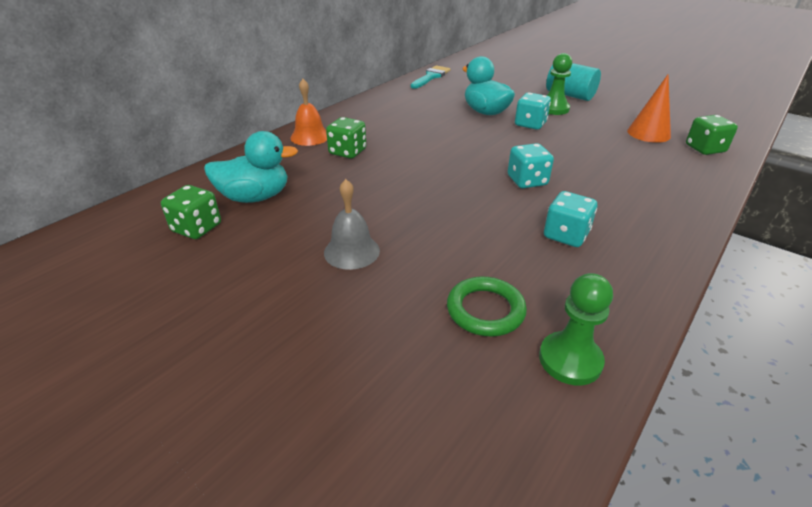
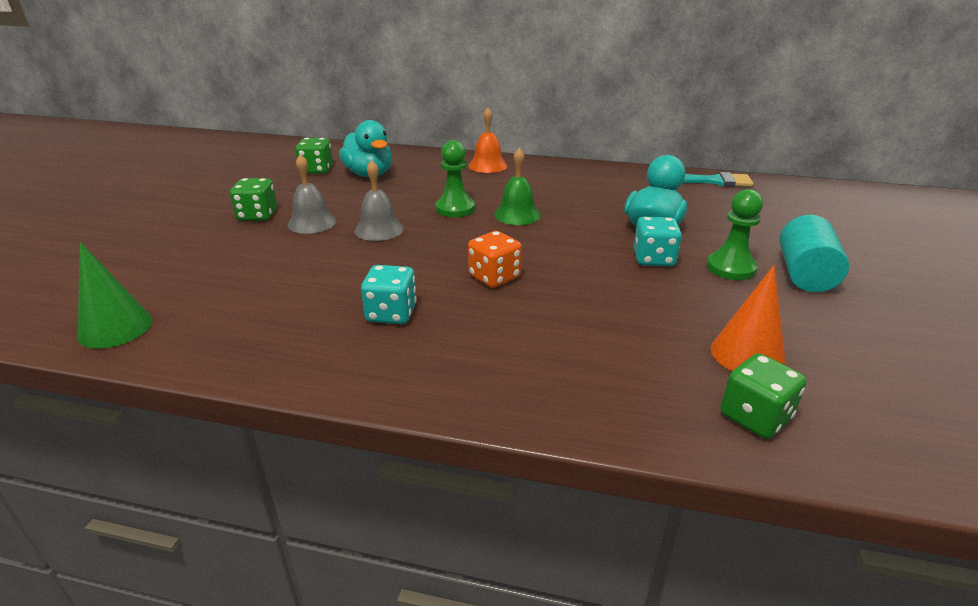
camera: 65 degrees right, 5 degrees down
(347, 152) = (473, 185): green dice -> green dice (257, 215)
(402, 214) = (379, 229): none -> grey bell
(426, 148) = (517, 214): none -> green bell
(485, 310) = (251, 289): green ring -> none
(527, 181) = (494, 277): turquoise dice -> orange dice
(532, 430) = (115, 328): none -> green cone
(570, 360) = (193, 336): green pawn -> green pawn (455, 209)

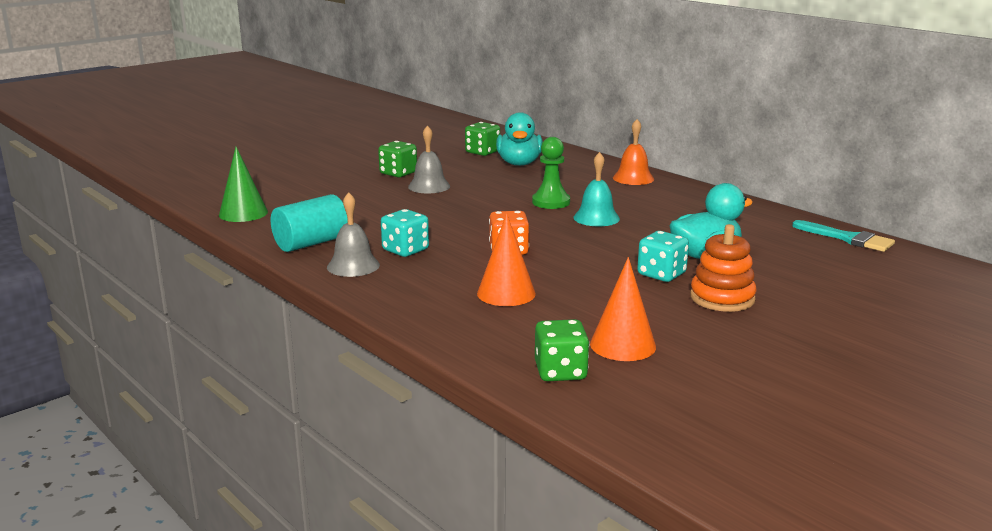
camera: 35 degrees right, 10 degrees down
(379, 229) = (470, 201): grey bell -> grey bell (353, 266)
(517, 214) = (596, 218): green bell -> turquoise bell
(565, 333) = (506, 293): none -> orange cone
(730, 268) = (722, 298): green pawn -> orange stacking toy
(804, 274) = (787, 321): turquoise cylinder -> turquoise cylinder (311, 243)

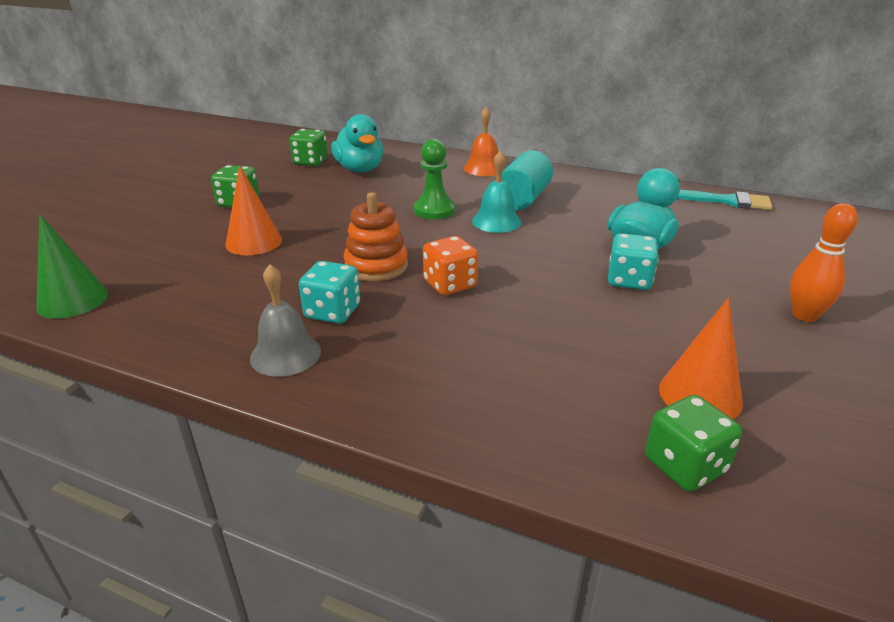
camera: 25 degrees left, 10 degrees up
(311, 243) = (202, 329): turquoise cylinder -> turquoise cylinder (523, 199)
(429, 186) = (287, 214): grey bell -> none
(506, 293) = (505, 350): orange cone -> orange cone (254, 242)
(722, 298) = (714, 298): orange stacking toy -> orange stacking toy (376, 266)
(789, 323) = (804, 315): none -> orange bowling pin

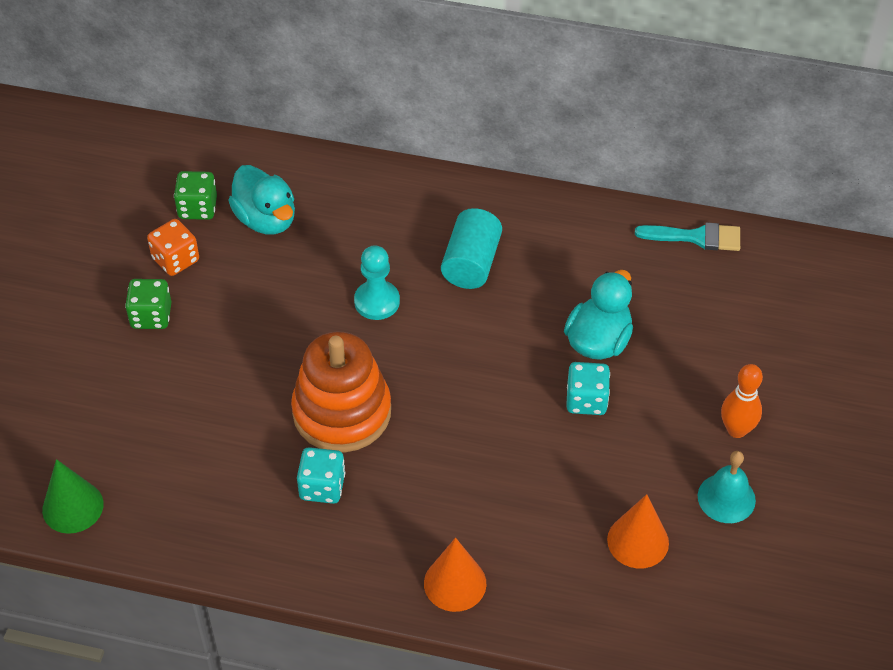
camera: 10 degrees left, 20 degrees up
(254, 242) = (202, 389): orange cone -> orange cone (455, 583)
(285, 354) = (301, 546): grey bell -> none
(376, 266) = (342, 412): orange stacking toy -> orange stacking toy, size x1.57
(434, 210) = (377, 301): green pawn -> turquoise pawn
(450, 284) = (420, 431): orange dice -> orange dice (176, 259)
(483, 168) = (416, 196): orange bell -> none
(496, 221) = (448, 314): turquoise bell -> turquoise bell (726, 498)
(685, 465) = (621, 610): green dice -> none

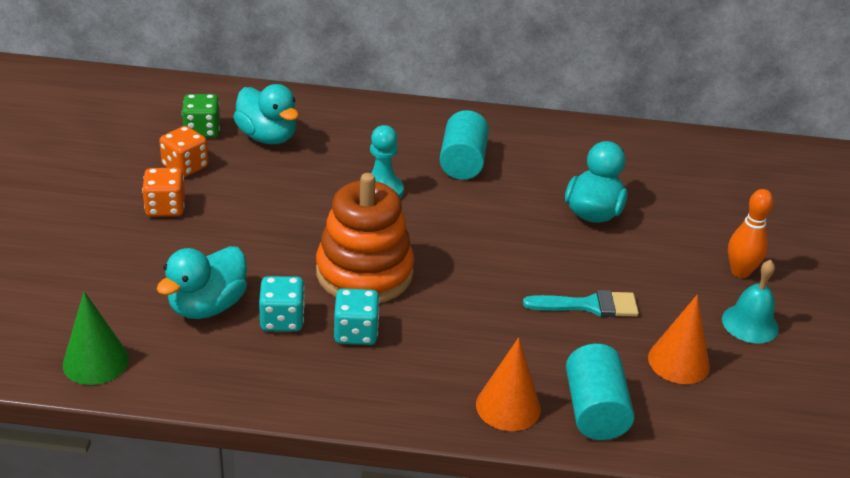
camera: 10 degrees left, 15 degrees down
(151, 316) = (165, 208): green dice -> orange dice
(182, 446) = (207, 306): none -> turquoise duck
(538, 593) = (594, 410): none -> turquoise cylinder
(586, 400) = (595, 255): turquoise dice -> turquoise dice (282, 320)
(696, 237) = (655, 140): turquoise brush -> turquoise brush (589, 305)

